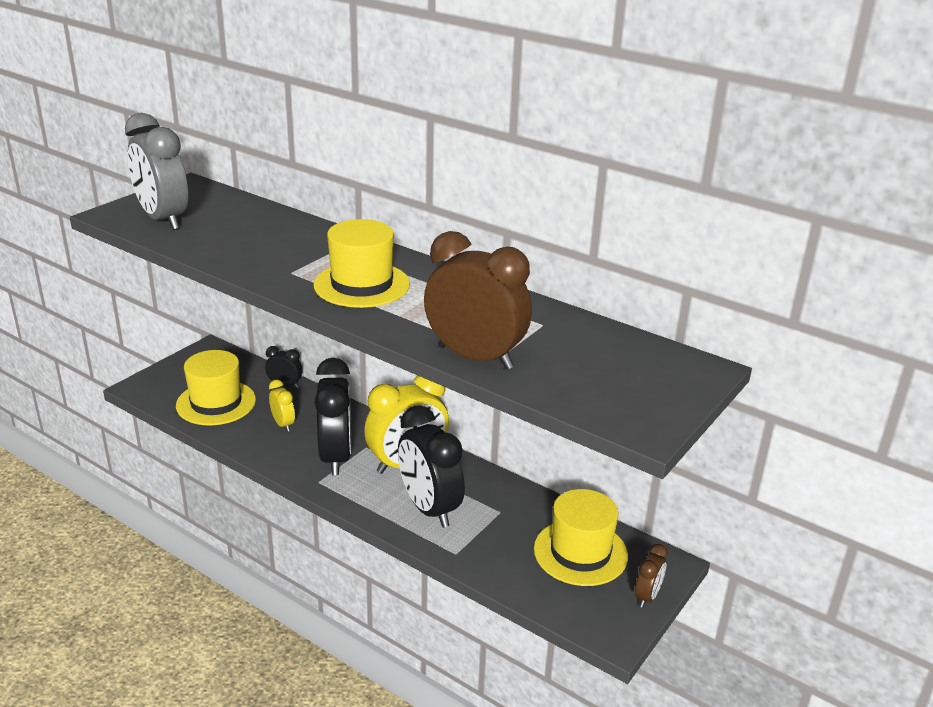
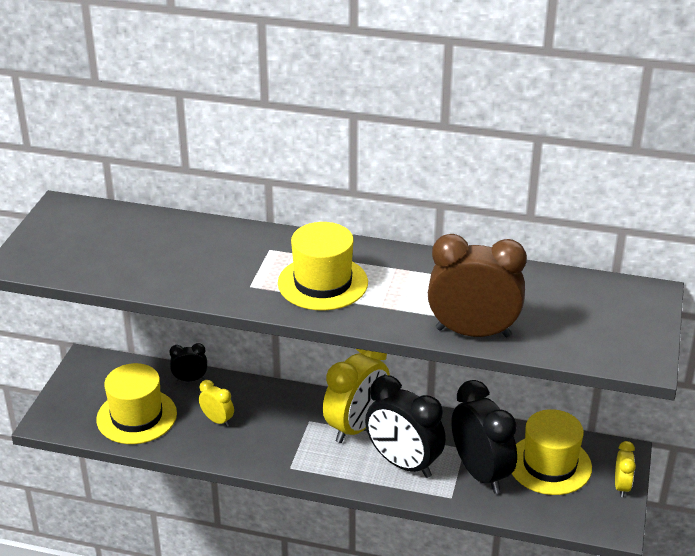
camera: 20 degrees left, 5 degrees up
(163, 219) = (76, 256): grey clock -> none
(336, 457) = (289, 439): black clock -> black clock (480, 473)
(647, 596) = (621, 486): brown clock -> yellow clock

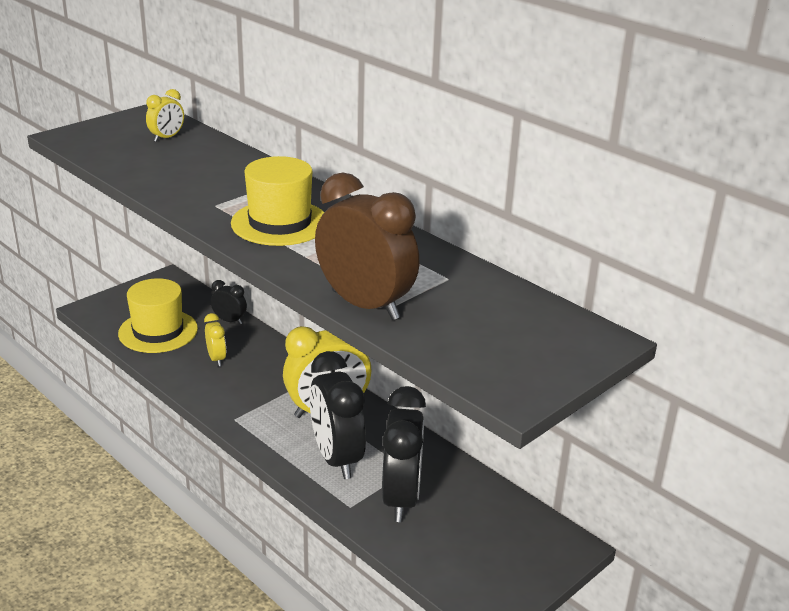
camera: 30 degrees right, 5 degrees down
(549, 465) = (479, 521): yellow hat -> none
(621, 486) = (537, 575): yellow clock -> yellow clock (167, 138)

